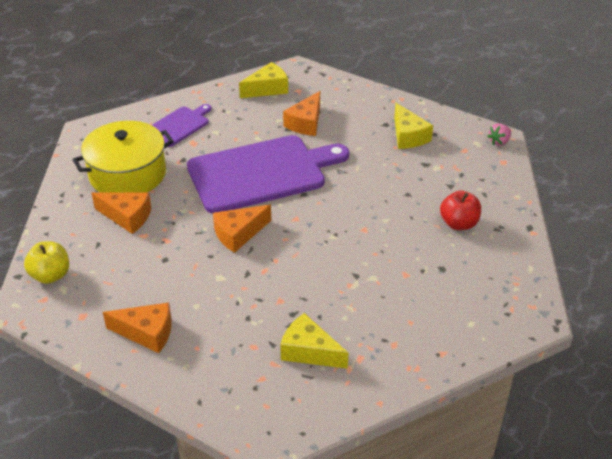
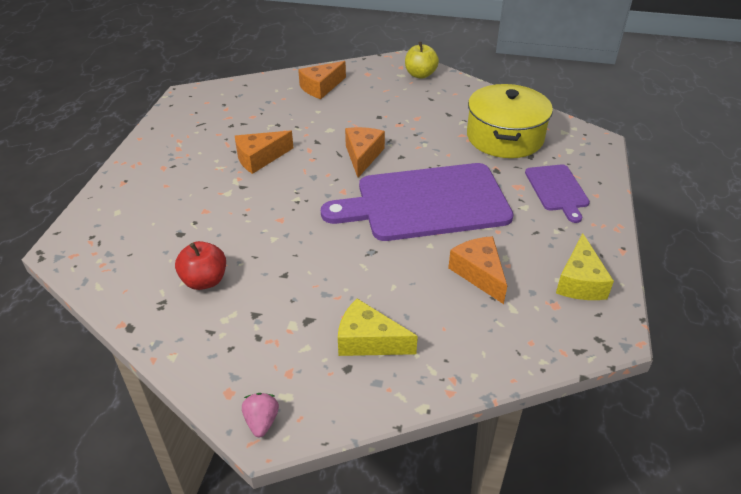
camera: 130 degrees right, 0 degrees up
(127, 217) = (447, 118): orange cheese -> orange cheese (260, 158)
(262, 173) = (426, 202): purple cutting board -> purple cutting board turned 60 degrees clockwise
(309, 351) = (215, 133): yellow cheese -> none

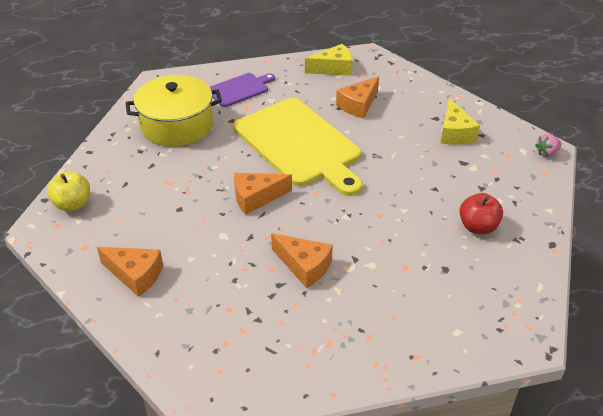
camera: 115 degrees left, 0 degrees up
(426, 202) = (299, 145): purple cutting board -> yellow cutting board

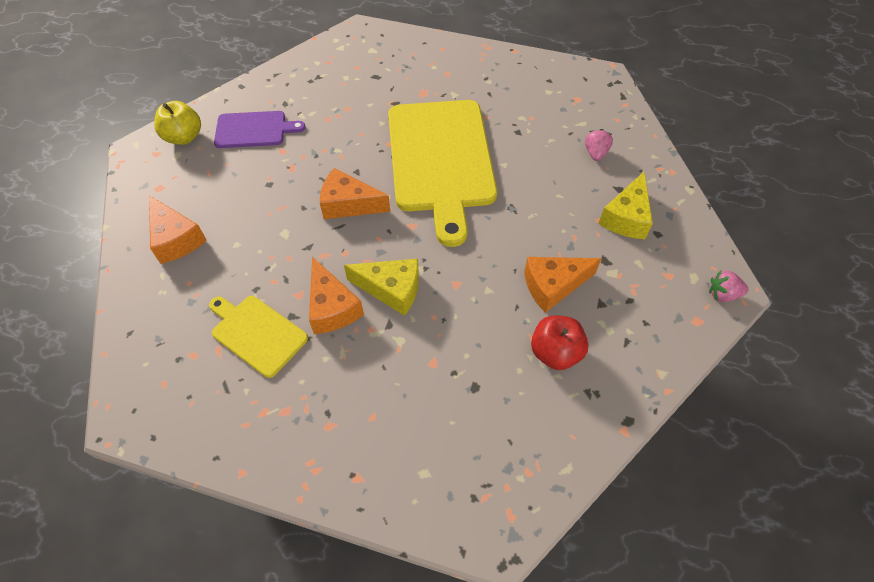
camera: 30 degrees right, 15 degrees up
(177, 125) = (339, 88): yellow pot -> none
(240, 89) = (432, 69): purple cutting board -> purple cutting board (254, 130)
(263, 306) = (257, 333): none -> yellow cutting board
(333, 68) = (550, 80): yellow cheese -> yellow cheese (391, 289)
(358, 105) = (542, 136): orange cheese -> orange cheese (553, 286)
(402, 102) = (595, 153): none -> pink strawberry

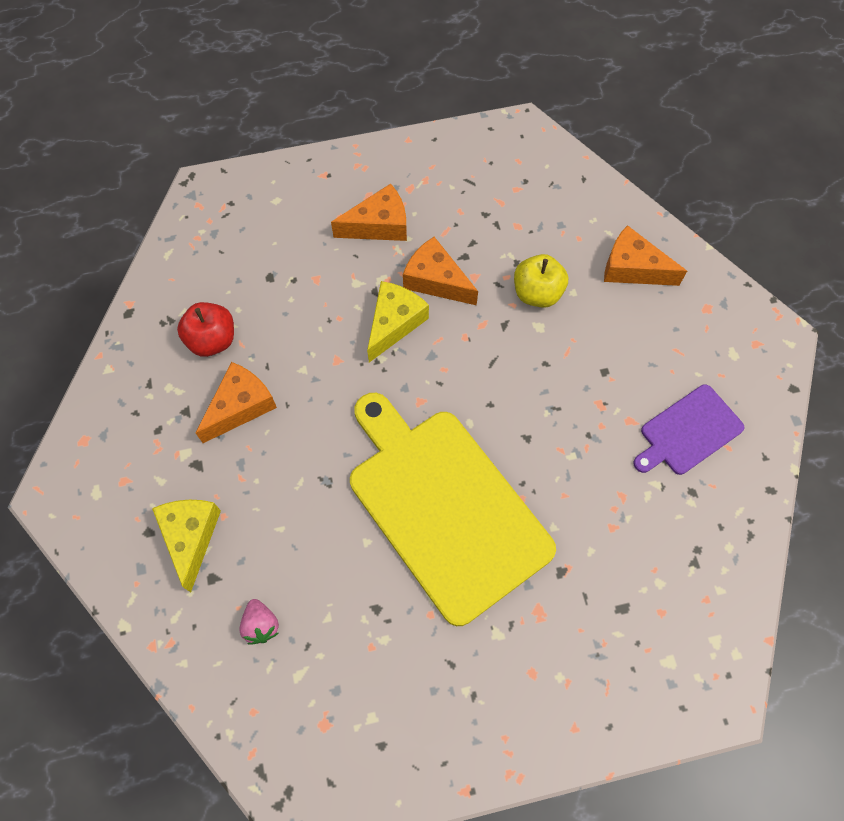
camera: 150 degrees right, 10 degrees up
(184, 137) = (751, 379): yellow apple -> yellow apple (537, 293)
(257, 333) = (481, 228): yellow cutting board -> none
(348, 204) = (502, 391): orange cheese -> orange cheese (379, 225)
(391, 289) = (394, 323): yellow cheese -> yellow cheese turned 135 degrees clockwise
(722, 294) = (61, 486): pink strawberry -> none

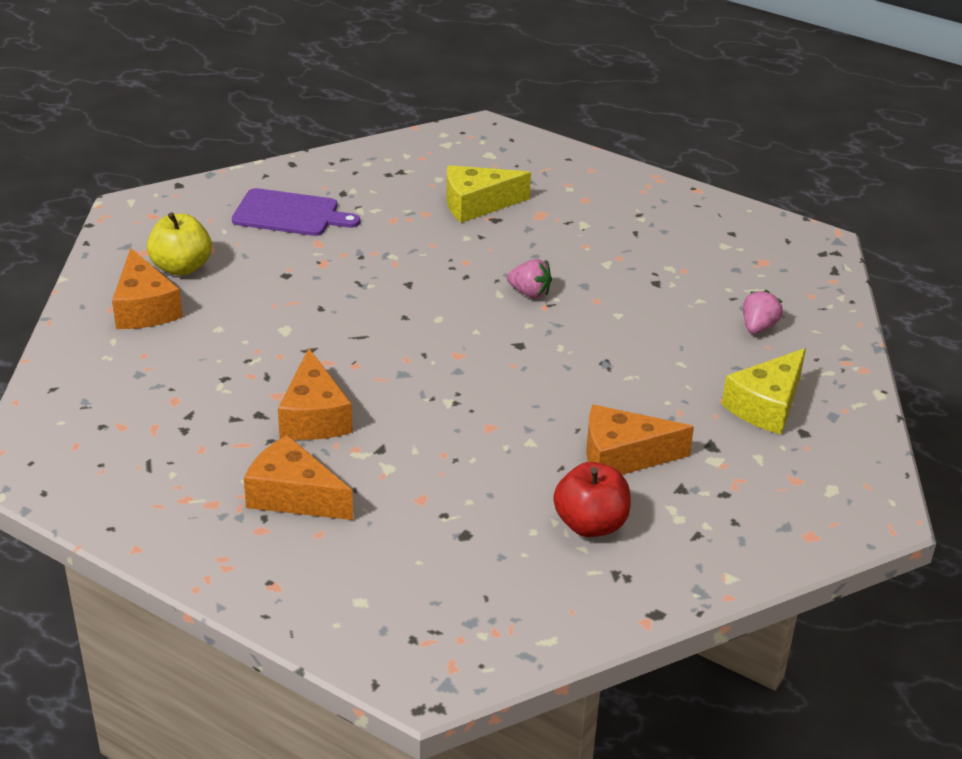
camera: 135 degrees left, 30 degrees down
(394, 323) = (400, 415): yellow cheese -> yellow cheese (477, 204)
(444, 506) = (529, 293): yellow cutting board -> pink strawberry
(537, 293) = (247, 348): yellow apple -> yellow apple (181, 267)

